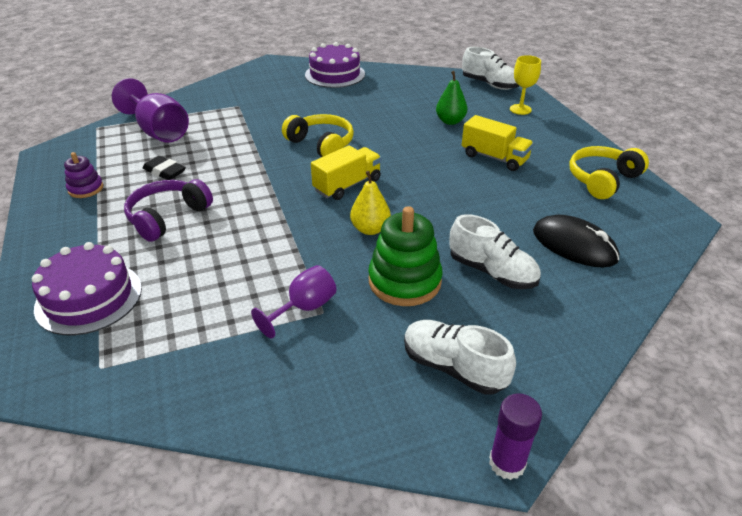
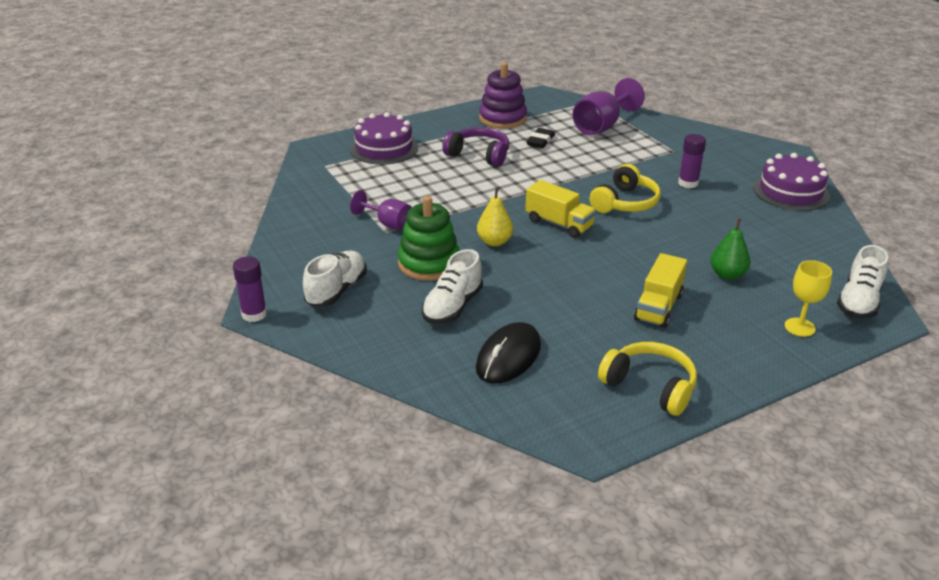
camera: 80 degrees right, 5 degrees down
(86, 189) = (502, 118): purple stacking toy -> purple stacking toy, size x1.80
(300, 110) = (688, 183): none -> purple glue stick

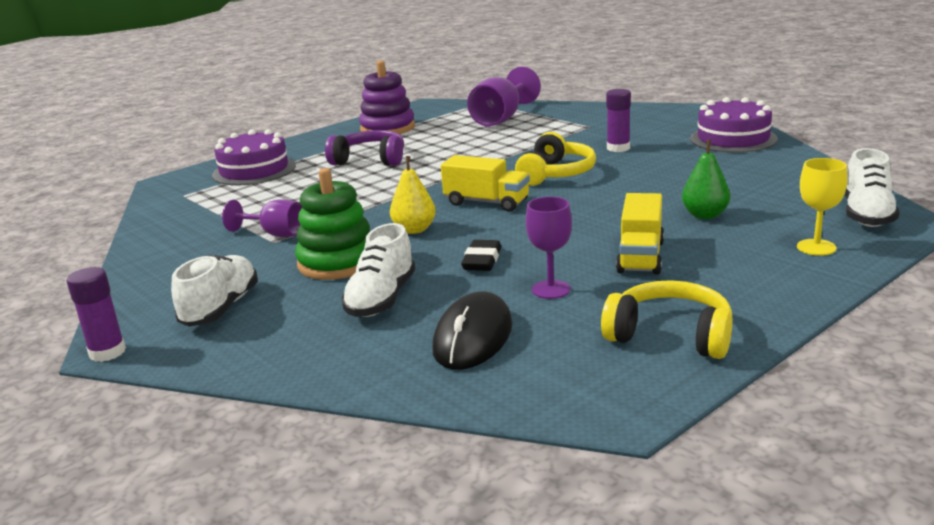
camera: 10 degrees left, 10 degrees down
(540, 141) = (437, 139): black eraser -> black eraser (482, 260)
(579, 325) = (551, 289): none -> purple goblet

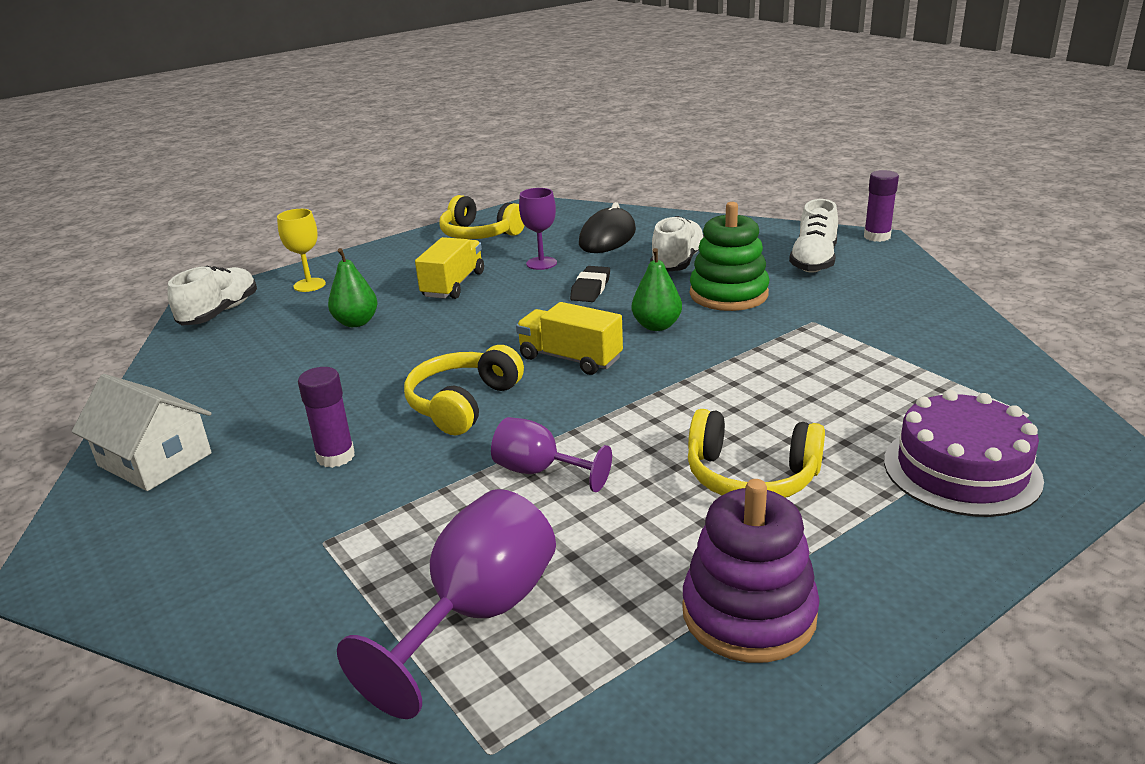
camera: 175 degrees left, 5 degrees up
(275, 234) = (818, 331): purple goblet -> purple goblet (540, 471)
(370, 160) = (751, 476): purple headphones -> yellow headphones
(414, 230) = (656, 326): yellow pear -> green pear
(733, 139) = (155, 459): purple cake -> white house

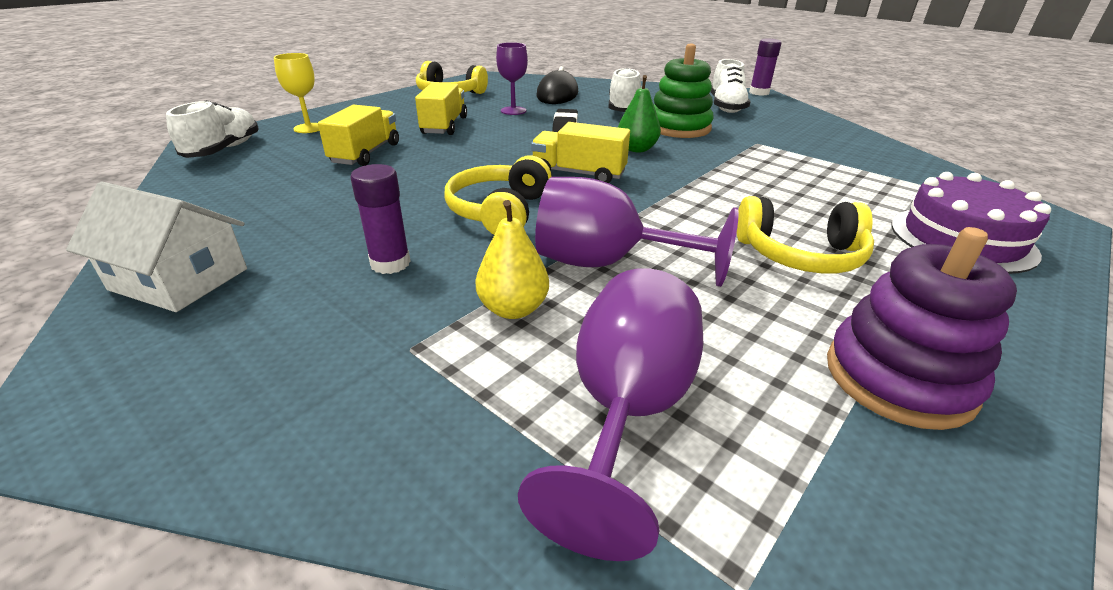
camera: 15 degrees left, 5 degrees up
(356, 322) = (365, 154): green pear -> yellow truck
(426, 512) = (513, 309): none -> yellow pear
(540, 471) = (607, 263): purple goblet -> purple goblet, size x1.63

